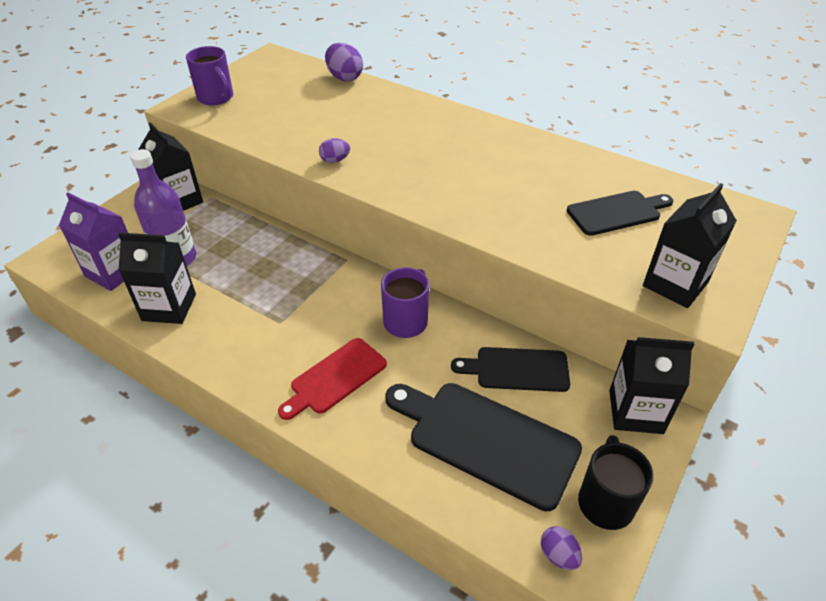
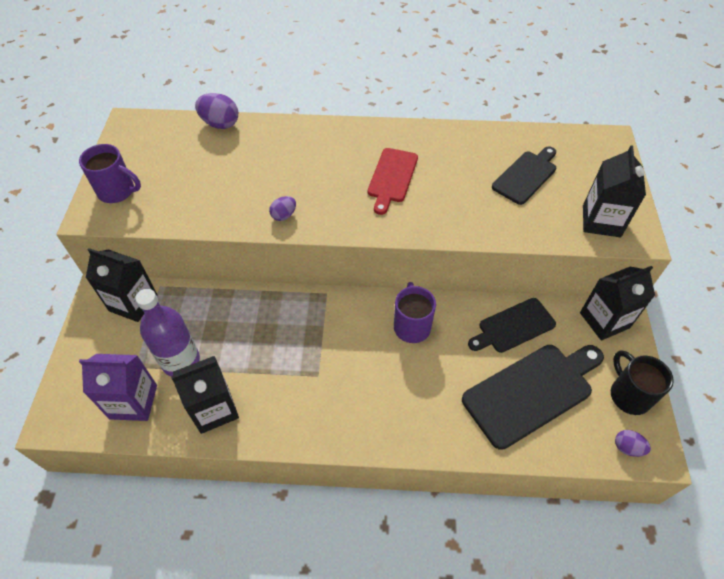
camera: 30 degrees left, 10 degrees up
(335, 378) = (397, 400): red cutting board -> red cutting board (392, 178)
(486, 440) = (531, 392): black cutting board -> black cutting board turned 150 degrees clockwise

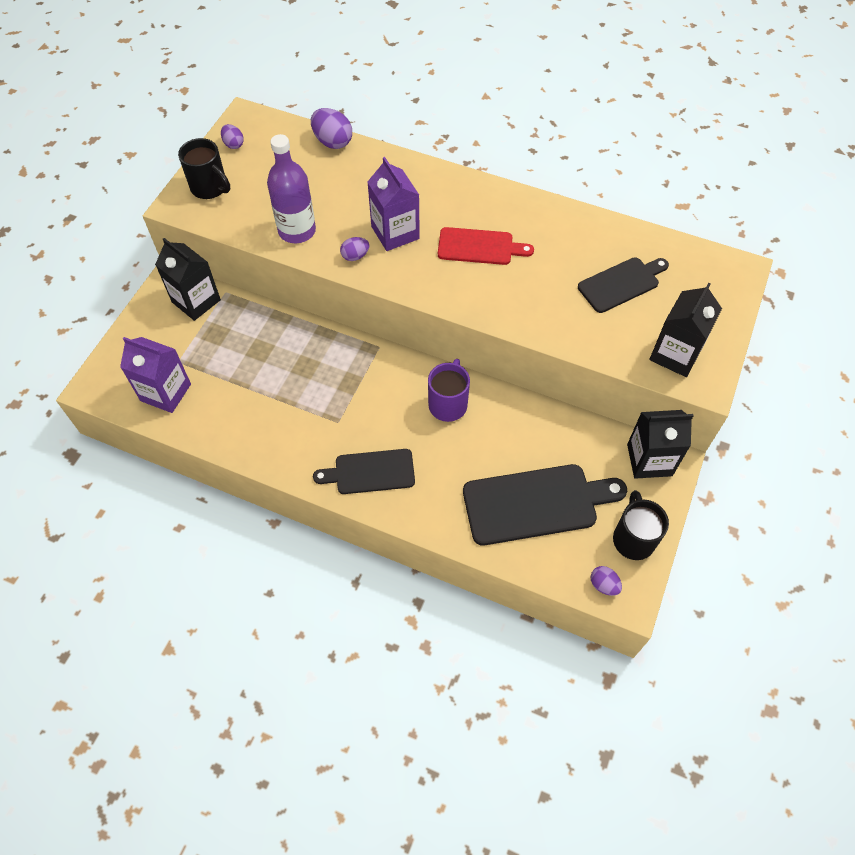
camera: 20 degrees right, 5 degrees up
(118, 191) = (210, 188): purple mug -> black mug
(126, 148) = (233, 144): none -> purple egg
(181, 361) = (219, 369): purple bottle -> purple bottle (297, 231)
(214, 409) = (233, 422): black carton -> none
(311, 185) = (395, 232): none -> purple carton
(392, 178) = (479, 247): red cutting board -> red cutting board turned 120 degrees counterclockwise
(513, 327) = (550, 436): black cutting board -> black cutting board (370, 472)

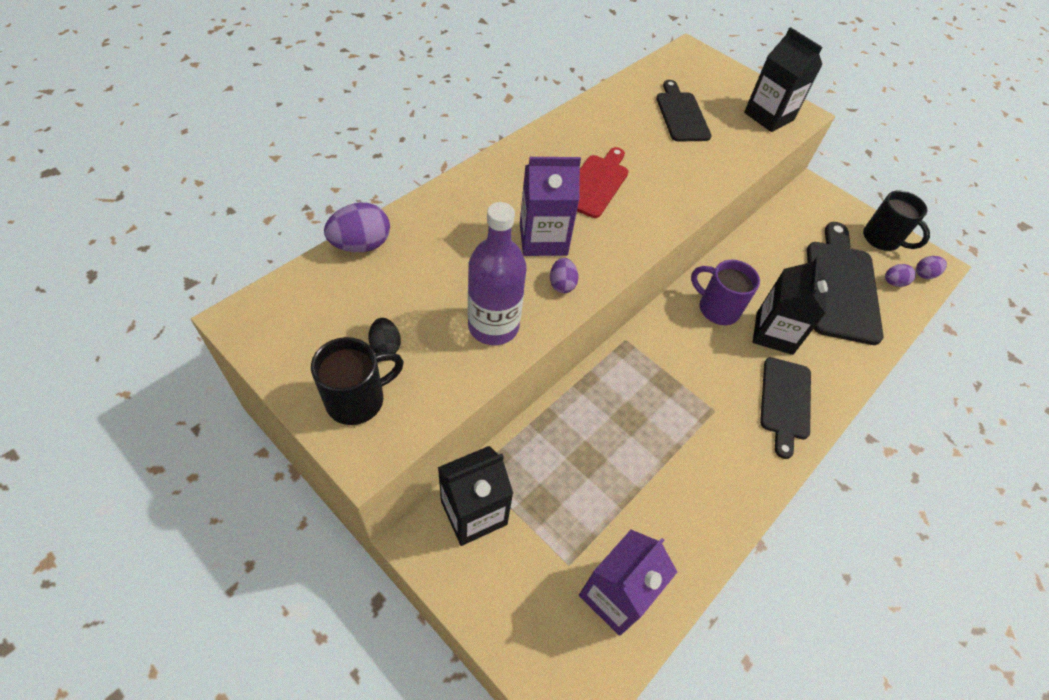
camera: 75 degrees left, 5 degrees down
(233, 144) = (289, 347): purple egg -> purple egg (893, 283)
(255, 185) = (385, 346): none -> black egg
(633, 538) = (882, 239): black mug -> black mug turned 150 degrees counterclockwise
(649, 460) = (809, 200): black carton -> black carton (774, 333)

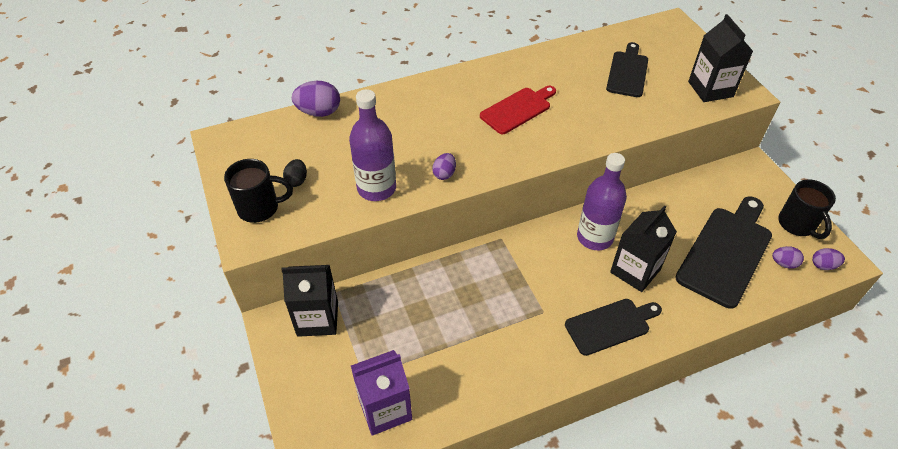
camera: 30 degrees right, 5 degrees down
(543, 239) = (450, 139): purple carton -> none
(717, 308) = (594, 237): purple mug -> purple bottle
(785, 402) = (610, 325): black cutting board -> black cutting board turned 150 degrees counterclockwise

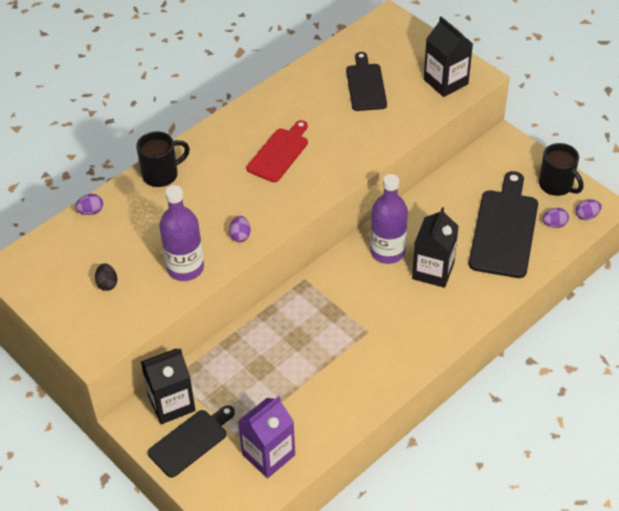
camera: 20 degrees left, 0 degrees up
(260, 208) = (87, 319): black mug -> black mug (162, 174)
(319, 112) = (91, 211): purple egg -> purple egg, size x0.59
(610, 325) = (428, 324): black cutting board -> black cutting board (190, 441)

